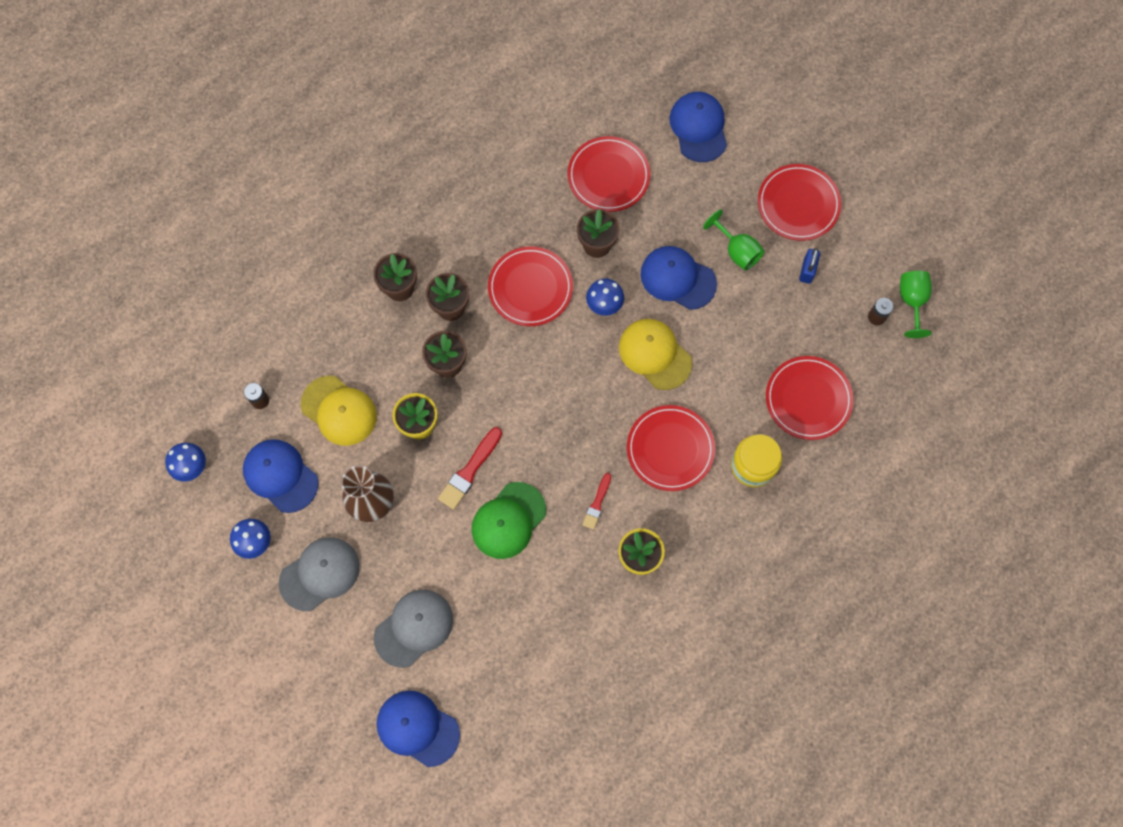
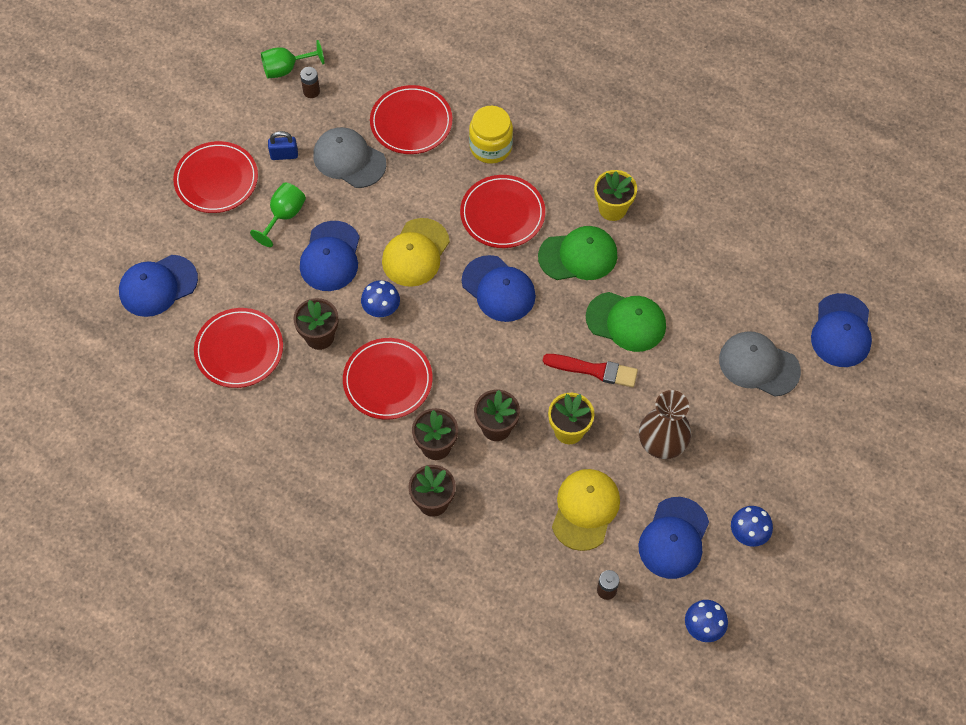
camera: 110 degrees left, 10 degrees down
(320, 574) = (749, 464): grey cap -> grey cap (349, 159)
(588, 416) = (498, 289): none -> blue cap
(597, 503) = (578, 256): red brush -> green cap

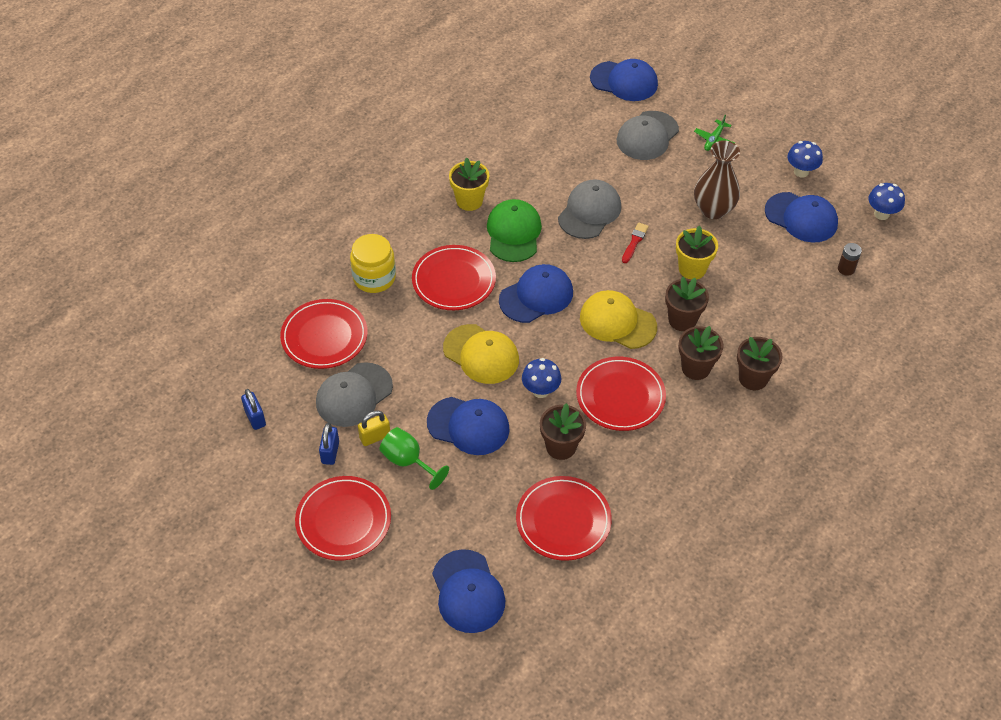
camera: 80 degrees left, 10 degrees down
(286, 69) = (216, 437): green goblet -> none
(306, 185) = (375, 437): none -> yellow padlock
(311, 91) = (255, 418): brown battery -> blue padlock
(585, 509) = (770, 270): yellow cap -> yellow cap (617, 322)
(594, 370) = (634, 242): red brush -> red brush, size x0.62
(626, 322) = (589, 212): green cap -> grey cap
(773, 435) = (714, 139): none -> green plane

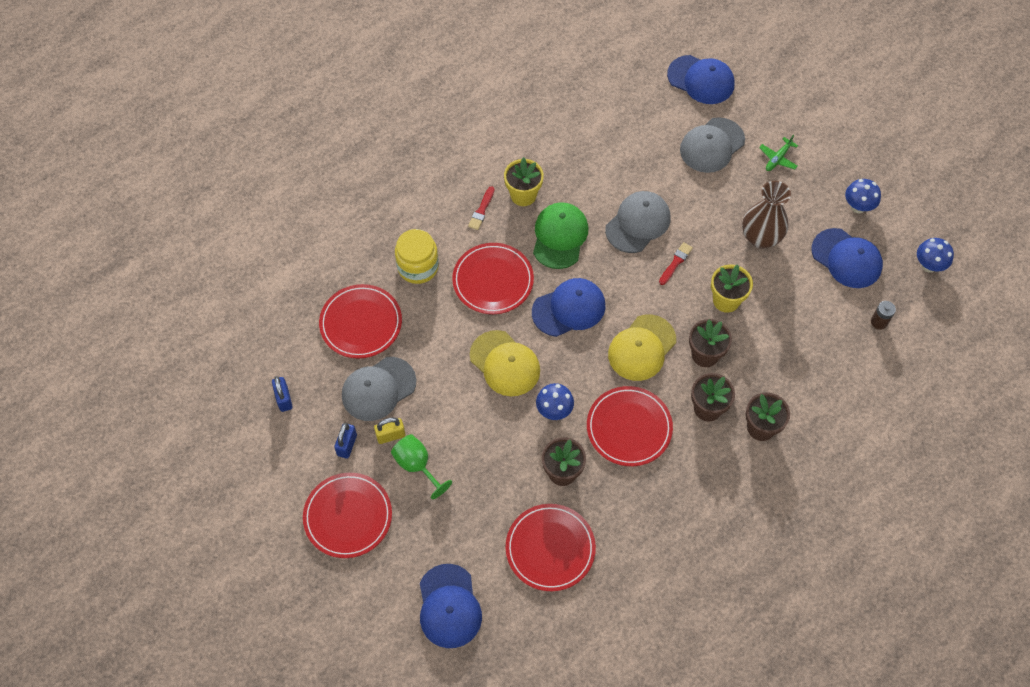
camera: 10 degrees right, 10 degrees up
(430, 219) = (481, 210): none -> red brush
(468, 426) = (479, 437): blue cap -> none
(617, 322) = (642, 348): yellow cap -> yellow cap turned 90 degrees counterclockwise

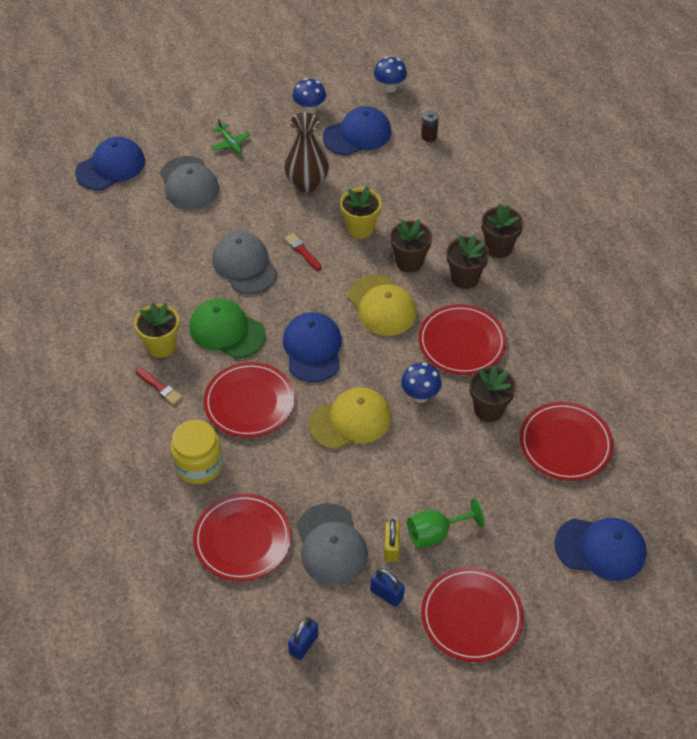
camera: 70 degrees left, 10 degrees down
(284, 399) = (303, 644): blue padlock -> blue padlock turned 60 degrees counterclockwise

